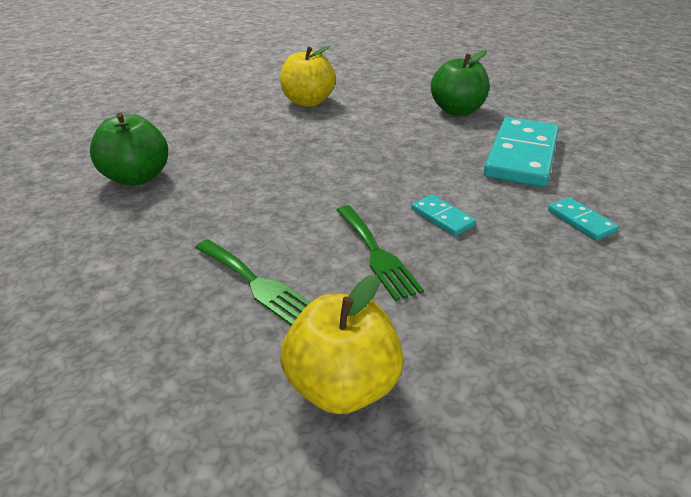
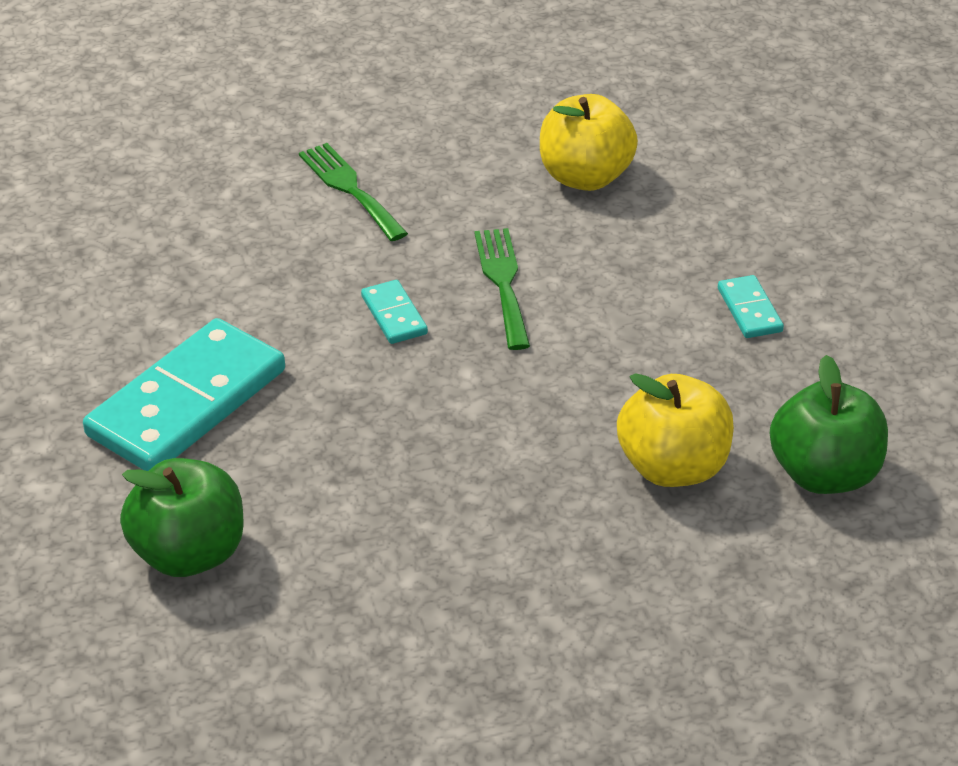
camera: 165 degrees left, 5 degrees up
(256, 283) = (648, 273): green fork -> green fork (350, 188)
(308, 102) = (487, 658): yellow apple -> yellow apple (672, 467)
(580, 221) = (226, 278): turquoise domino -> turquoise domino (749, 310)

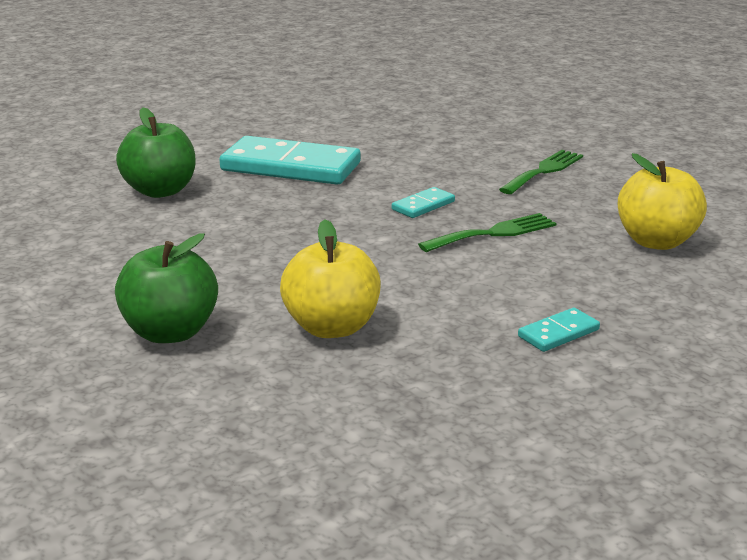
camera: 70 degrees right, 15 degrees down
(823, 474) = (367, 397): green apple -> green apple (170, 332)

